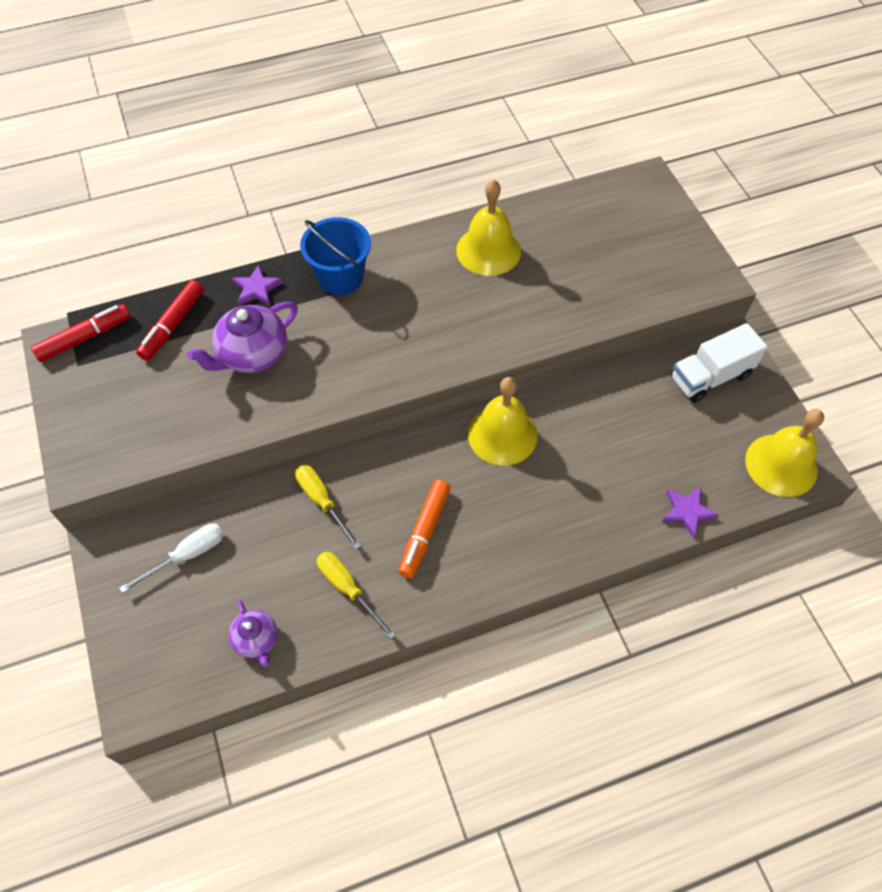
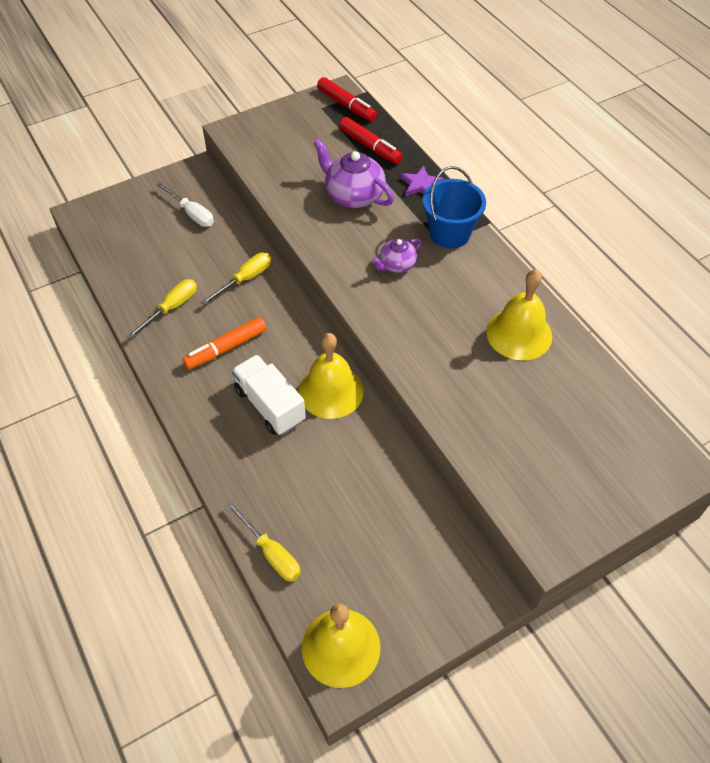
camera: 80 degrees right, 5 degrees down
(173, 325) = (370, 146): red marker -> red marker turned 150 degrees counterclockwise
(256, 640) = (129, 264): purple teapot -> purple teapot (397, 265)
(424, 532) = (226, 348): orange marker -> orange marker turned 45 degrees counterclockwise
(687, 511) = (271, 553): purple star -> yellow screwdriver
(710, 377) = (441, 571): white truck -> white truck (270, 405)

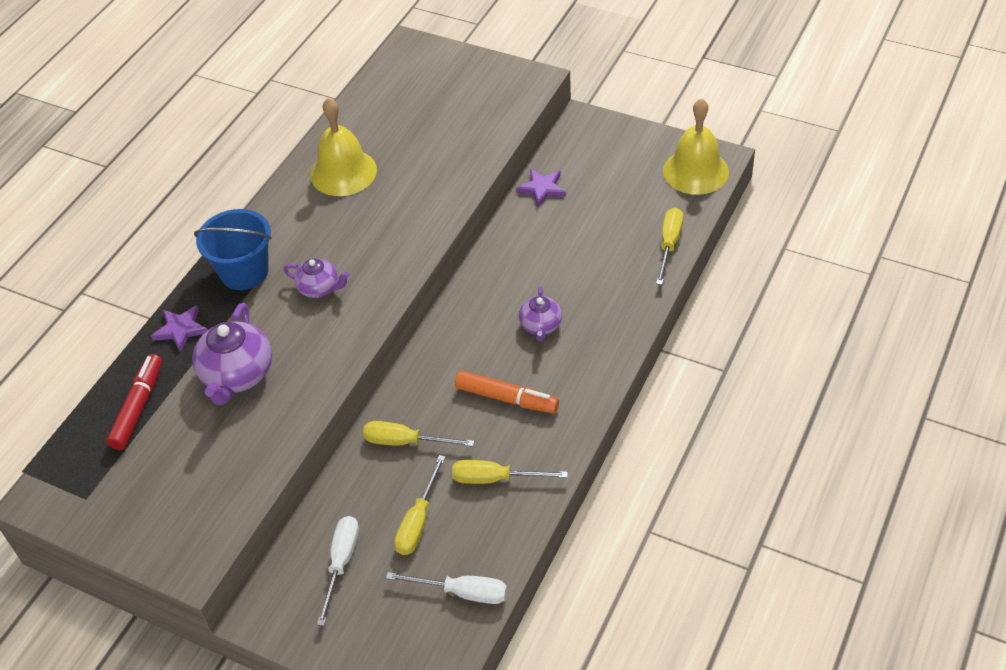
camera: 120 degrees left, 5 degrees down
(116, 254) = (462, 592): none -> white screwdriver
(182, 257) = (418, 521): none -> yellow screwdriver
(270, 405) = (541, 326): white truck -> purple teapot
(331, 391) = (488, 294): yellow bell -> none
(346, 105) = (66, 475): red marker -> none
(420, 498) = (542, 189): none -> purple star

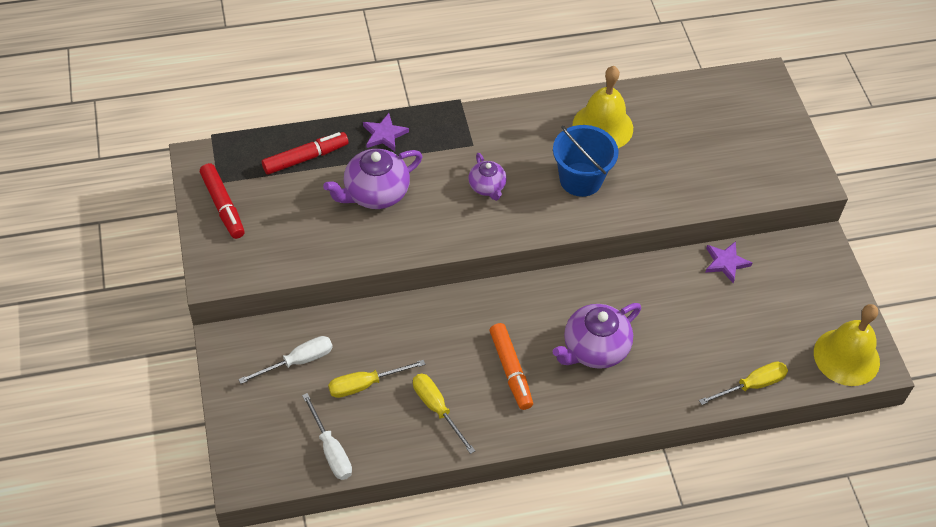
camera: 45 degrees right, 5 degrees up
(118, 510) = (223, 206): none -> red marker
(244, 272) = (462, 134): blue bucket -> blue bucket (580, 179)
(405, 442) = (422, 332): yellow screwdriver -> none
(541, 326) = (594, 349): purple teapot -> purple teapot, size x1.71

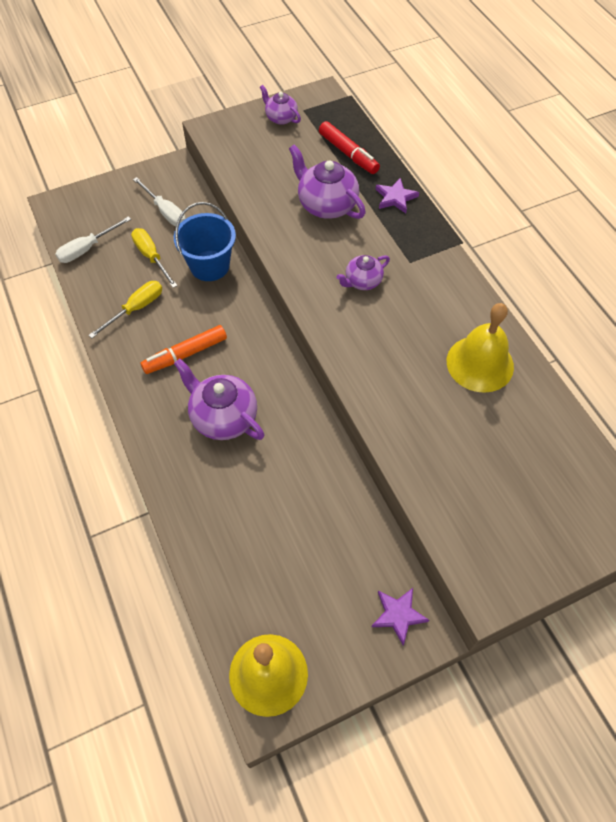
camera: 80 degrees right, 5 degrees up
(223, 206) = (280, 118): red marker -> purple teapot
(580, 179) = (400, 354): blue bucket -> blue bucket (209, 266)
(725, 263) = (363, 526): purple star -> purple star (398, 615)
(751, 385) = (209, 570): yellow screwdriver -> none

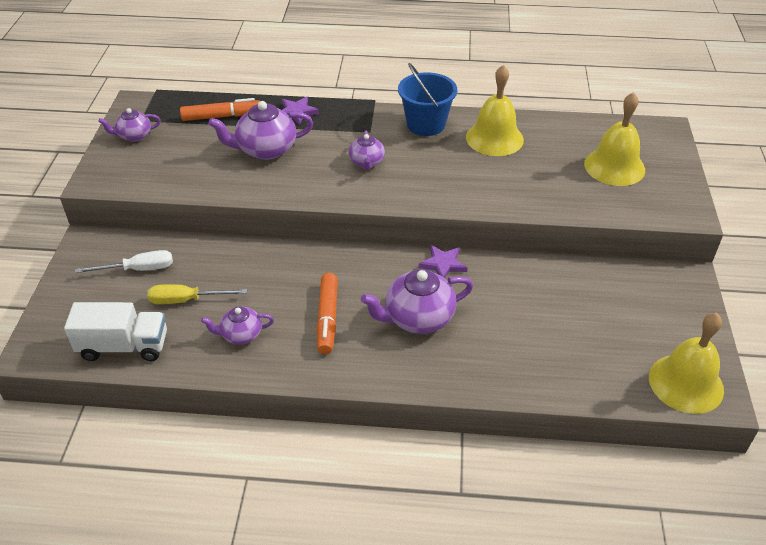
camera: 60 degrees left, 15 degrees down
(87, 249) = (124, 346): white screwdriver -> white truck
(136, 309) = (241, 335): yellow screwdriver -> purple teapot
(209, 266) = (238, 263): blue bucket -> blue bucket (426, 124)
(348, 154) = (222, 116): red marker -> orange marker
(398, 615) = (667, 286): purple star -> purple star (443, 264)
(518, 491) = (614, 166): none -> yellow bell

